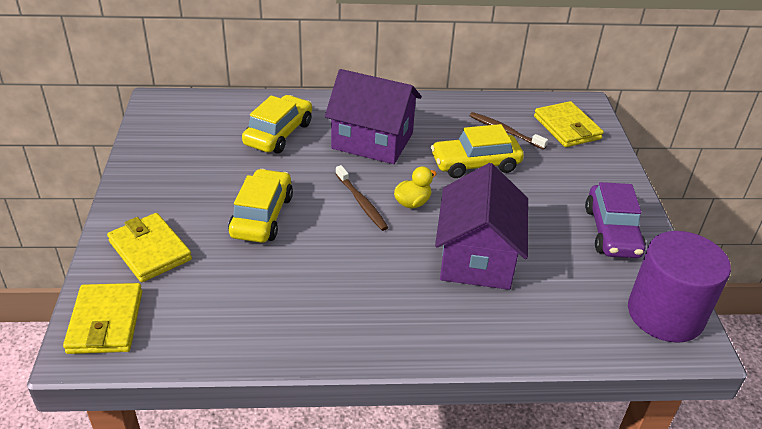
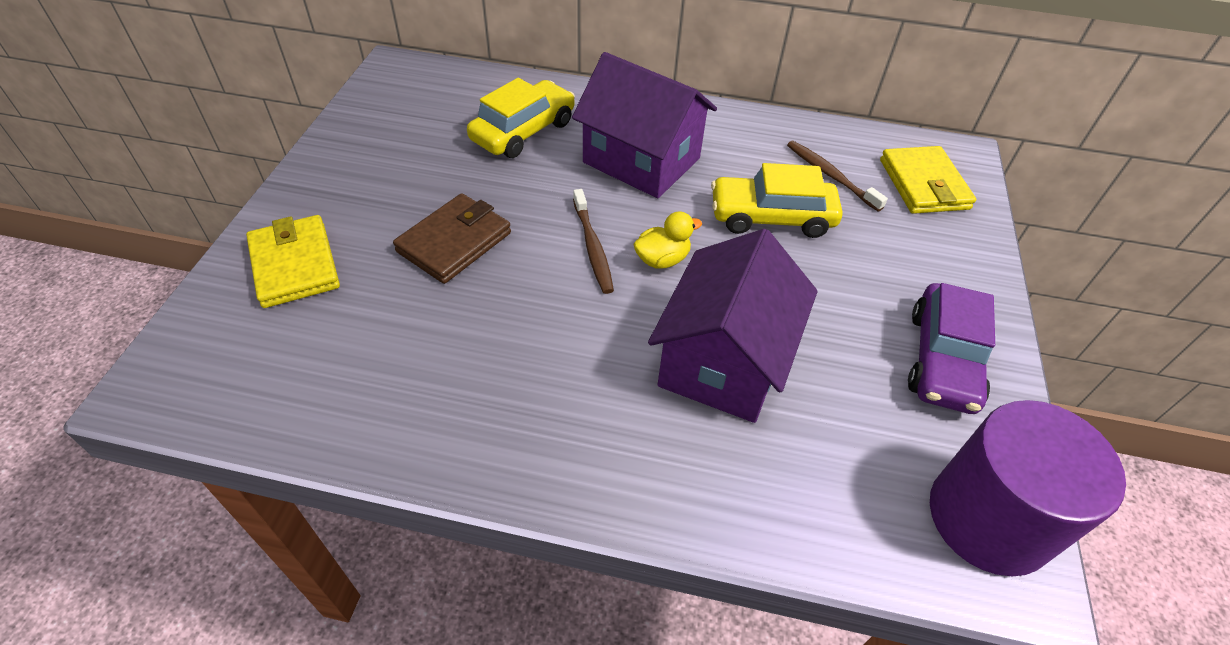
camera: 15 degrees right, 10 degrees up
(105, 322) = (195, 355): yellow wallet -> none
(262, 216) = (454, 242): yellow car -> brown wallet

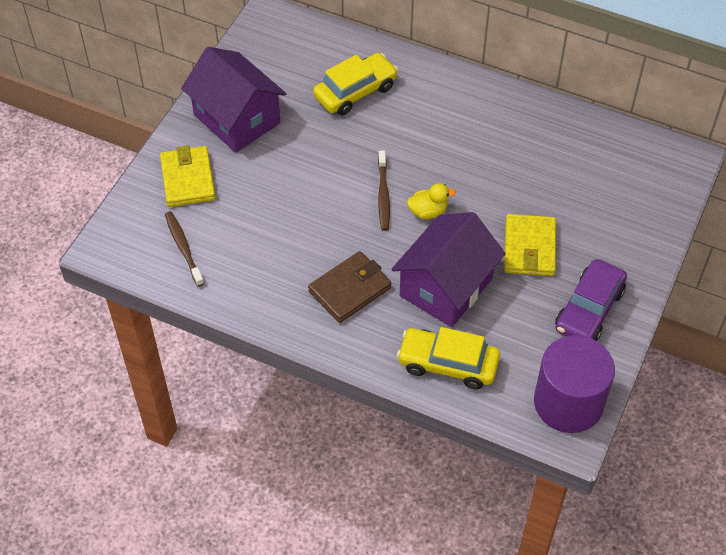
camera: 15 degrees right, 5 degrees up
(454, 242) = (291, 178): brown wallet -> brown wallet (350, 289)
(641, 160) = (437, 129): purple house -> purple house (237, 119)
(771, 217) = (516, 190): yellow car -> yellow car (448, 364)
(830, 175) = (575, 162): brown toothbrush -> brown toothbrush (183, 248)
(923, 184) = (643, 180): yellow wallet -> yellow wallet (529, 248)

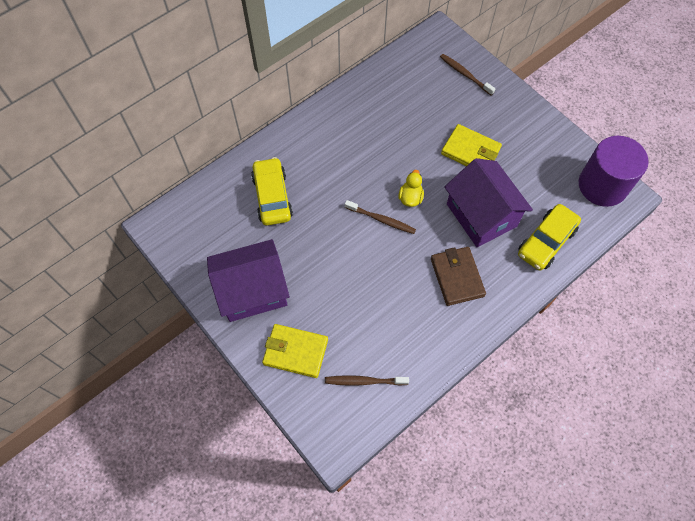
camera: 65 degrees left, 10 degrees up
(589, 310) = (535, 141): purple car -> none
(641, 206) = (465, 74): none -> brown toothbrush

